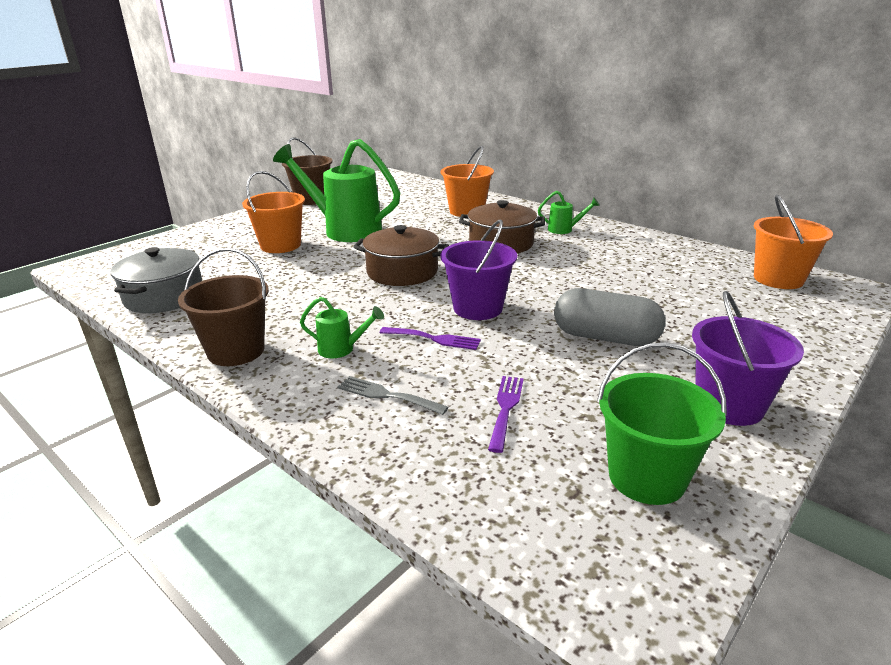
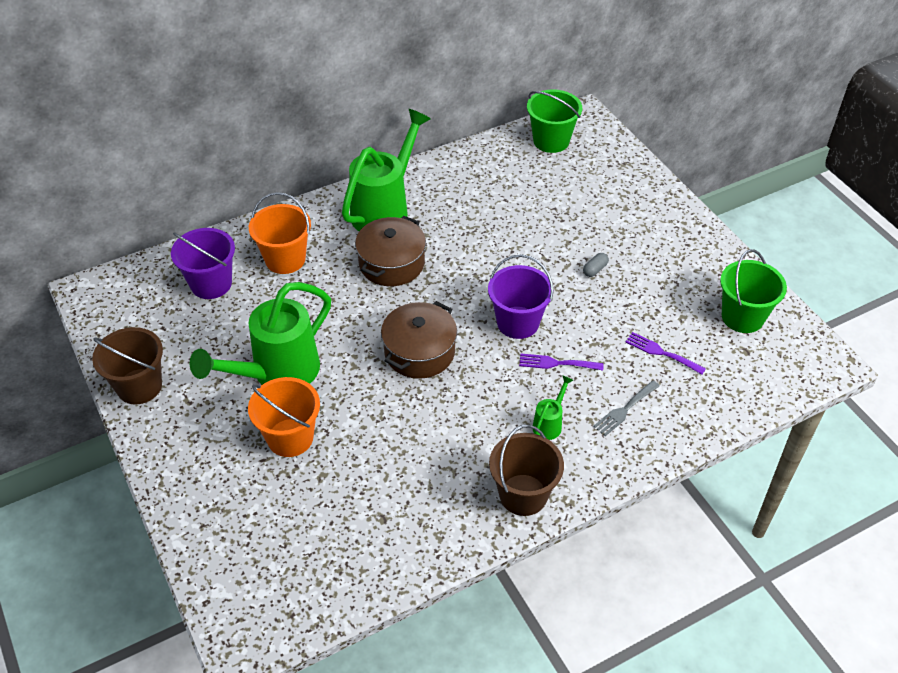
camera: 70 degrees left, 20 degrees up
(164, 297) = (380, 550): grey pot -> none
(434, 339) = (556, 363): purple fork -> purple fork turned 120 degrees counterclockwise
(564, 230) = (385, 209): green watering can -> green watering can, size x2.34
(605, 337) = (595, 269): grey capsule -> grey capsule, size x0.41
(729, 405) = (692, 252): purple bucket -> purple bucket (211, 284)
(778, 279) = (551, 141): orange bucket -> green bucket

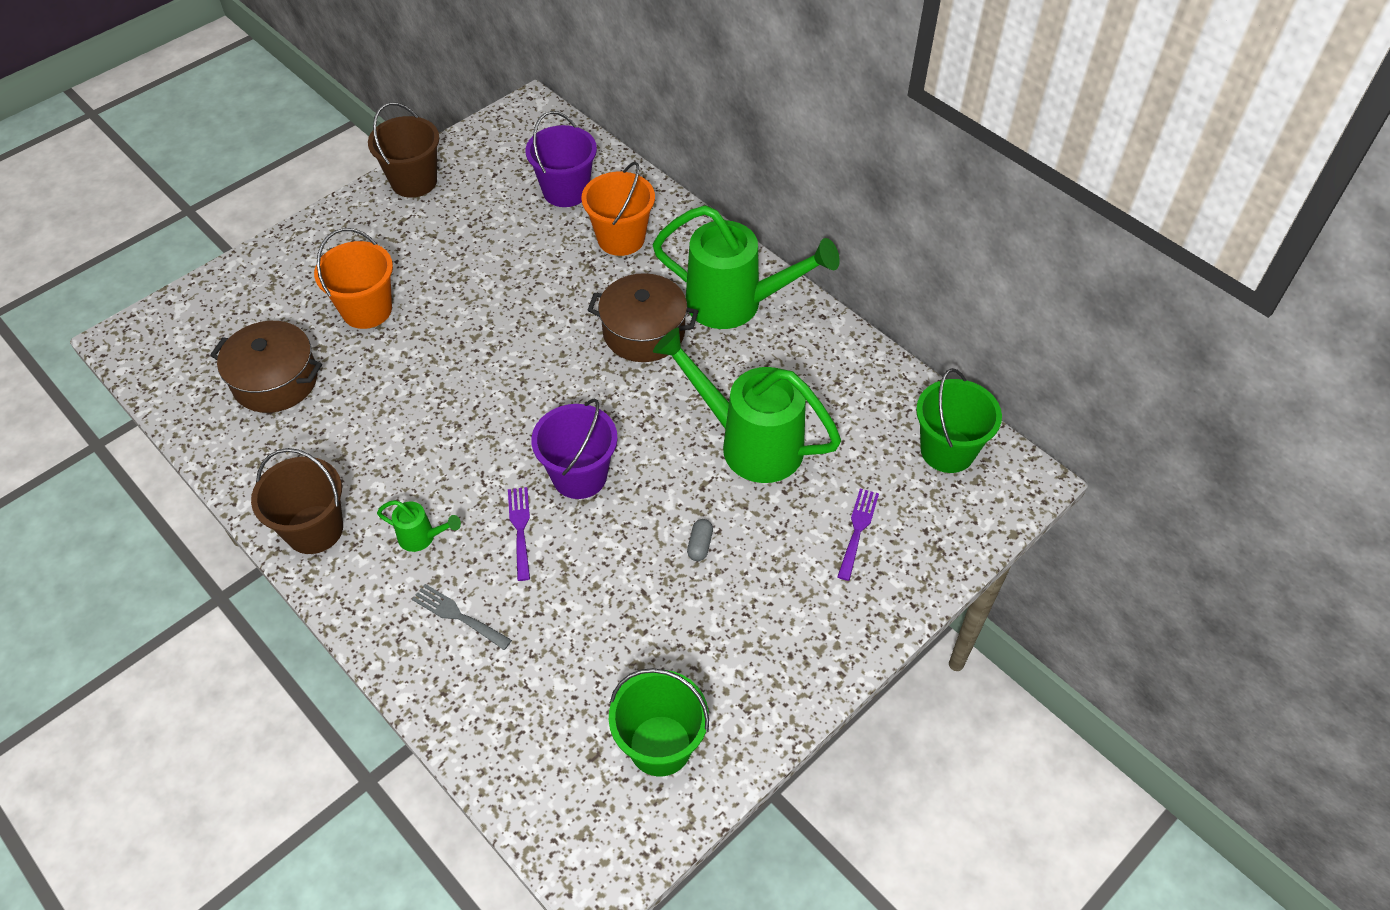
camera: 75 degrees right, 5 degrees up
(277, 373) = (451, 277): green watering can -> green watering can (749, 443)
(419, 352) = (508, 389): brown pot -> brown pot (275, 380)
(595, 269) = (700, 545): grey capsule -> grey capsule turned 75 degrees clockwise
(661, 353) = (565, 646): purple fork -> purple fork (857, 530)

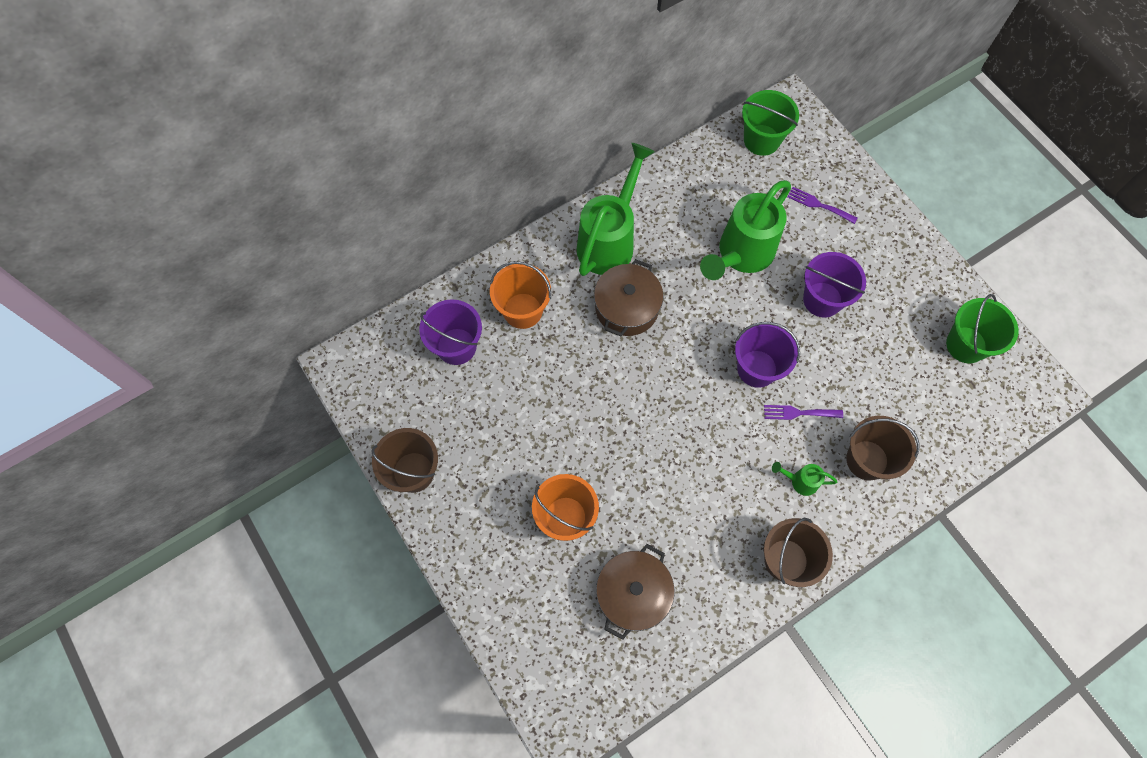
camera: 80 degrees left, 15 degrees up
(422, 537) = (800, 481): green watering can -> green watering can turned 105 degrees counterclockwise
(458, 616) = (867, 460): grey fork -> brown bucket
(700, 545) = (822, 299): grey capsule -> purple bucket

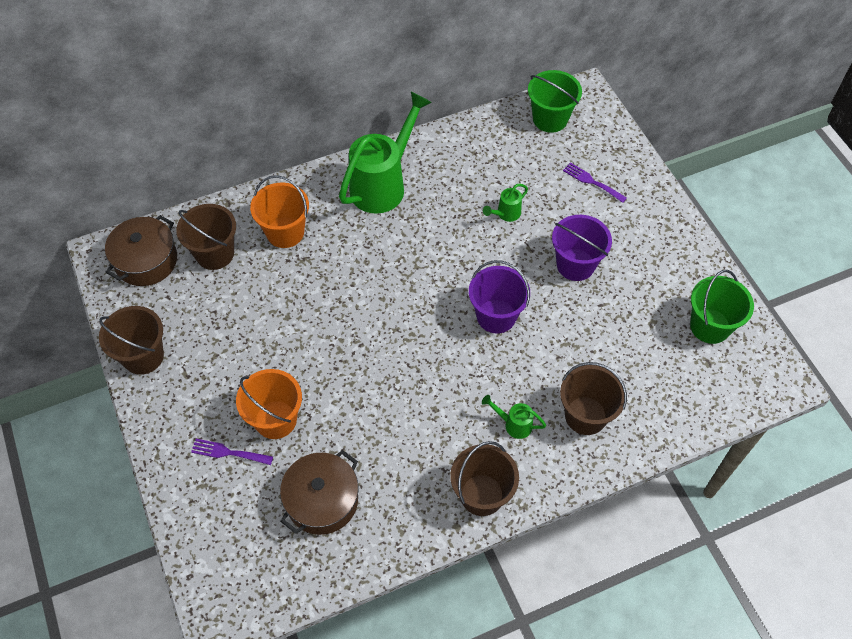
camera: 10 degrees right, 10 degrees down
(456, 346) = (215, 253): purple bucket -> brown bucket
(627, 307) = (384, 244): brown pot -> brown pot (146, 261)
(741, 254) = (506, 214): green watering can -> green watering can, size x0.43
(798, 413) = (527, 362): purple fork -> purple fork (228, 452)

